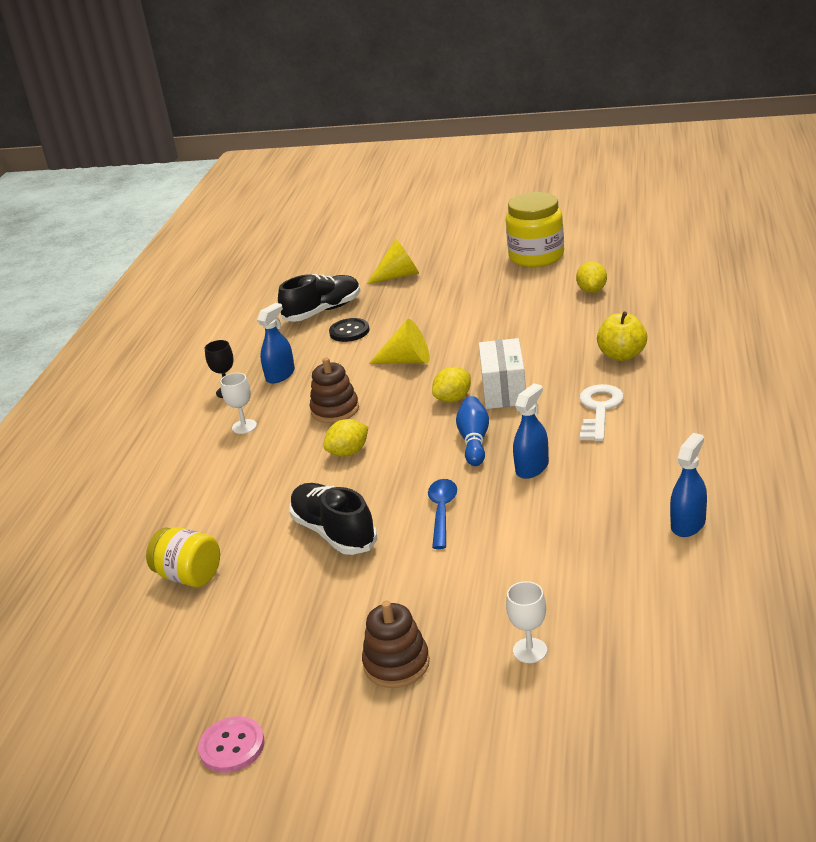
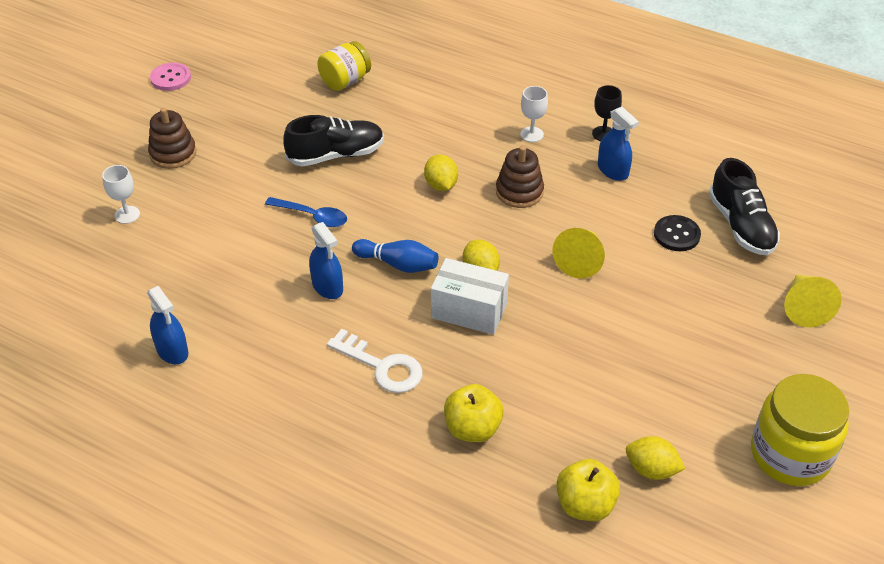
camera: 105 degrees right, 15 degrees up
(643, 303) = (585, 505): none -> yellow apple

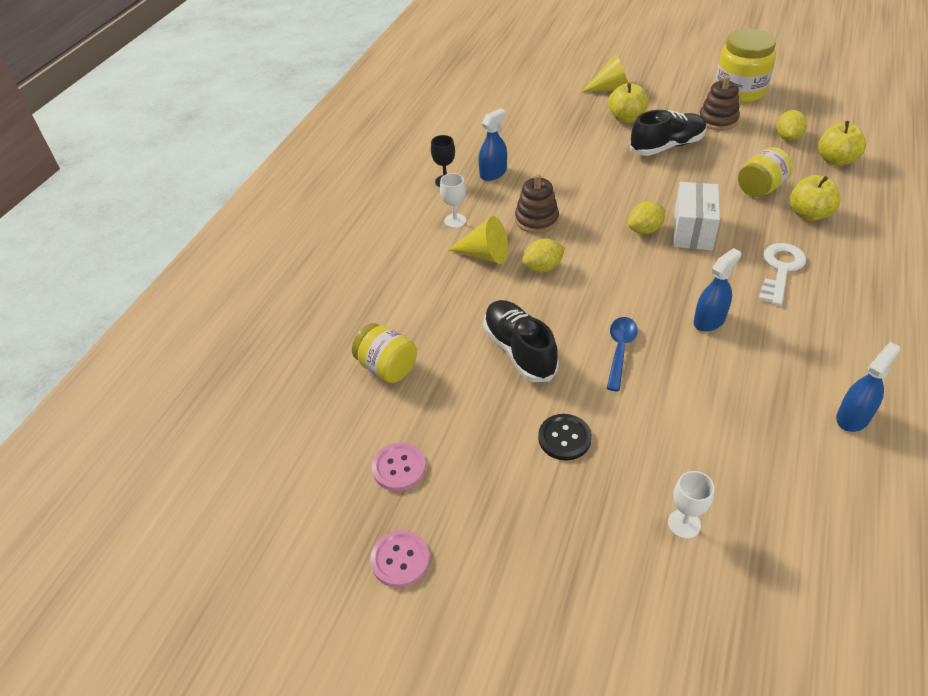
camera: 95 degrees left, 0 degrees up
(173, 153) = (558, 507): brown stacking toy -> brown stacking toy (718, 120)
(244, 81) = (399, 468): none -> pink button
(398, 264) = (659, 279): blue bowling pin -> none
(536, 398) = (760, 188): none -> yellow jar
(580, 260) = (607, 180): yellow cone -> yellow cone (485, 255)
(676, 234) = (559, 139): black button -> black button (564, 438)
(721, 307) = (626, 118): none -> yellow apple
(741, 226) = (539, 113): black shoe -> black shoe (667, 146)

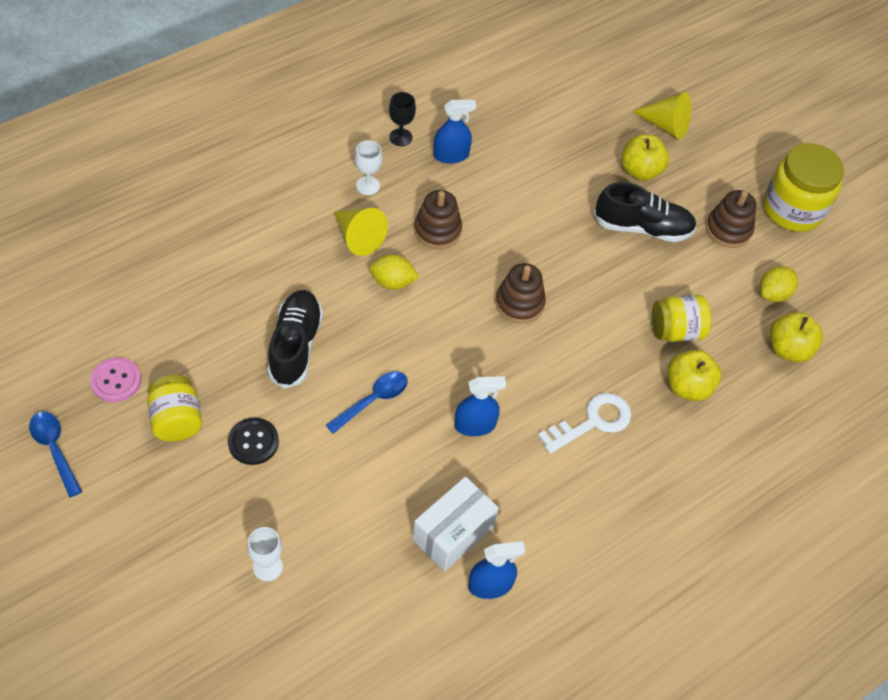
camera: 25 degrees right, 10 degrees up
(387, 368) = (183, 291): yellow jar -> yellow jar (176, 420)
(400, 559) = (54, 449): pink button -> blue spoon
(644, 230) = (519, 303): yellow lemon -> brown stacking toy
(692, 231) = (561, 332): white box -> white box (453, 533)

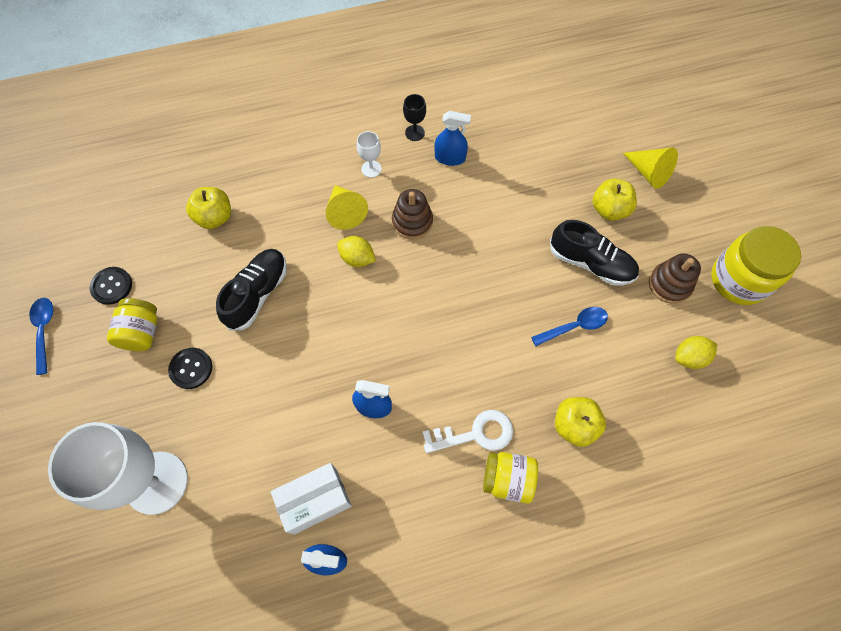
camera: 25 degrees right, 10 degrees up
(116, 381) = (112, 286): pink button -> black button
(268, 567) = (156, 482): white goblet -> white goblet, size x2.45
(373, 400) = (299, 359): blue spoon -> blue spoon (574, 326)
(519, 303) = (455, 305): brown stacking toy -> none
(675, 330) = (584, 368): yellow jar -> yellow jar (507, 479)
(788, 349) = (683, 415): yellow apple -> yellow apple (215, 217)

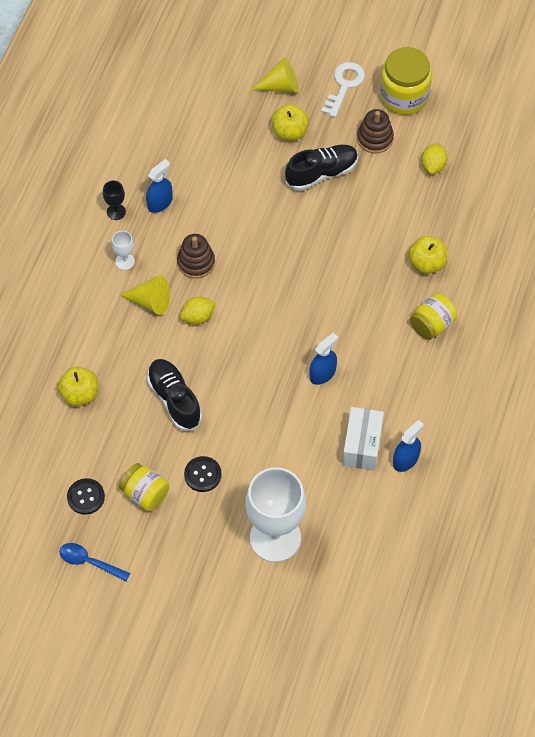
camera: 55 degrees left, 5 degrees down
(475, 434) = (388, 324): white key -> white key (344, 86)
(574, 326) = (360, 216): blue spoon -> none

